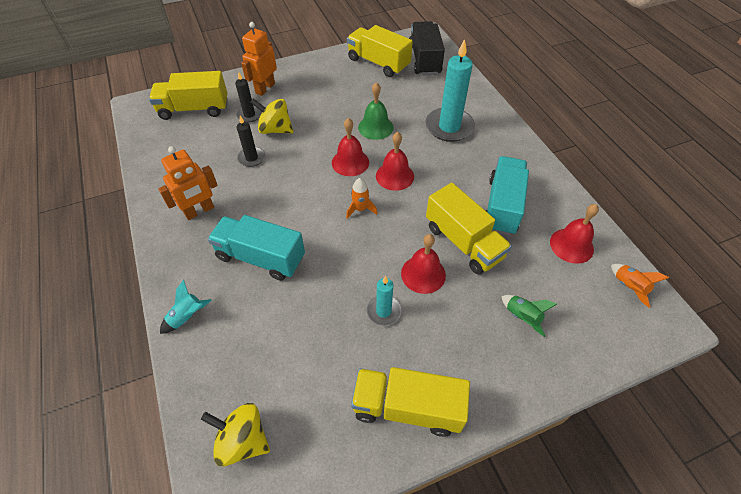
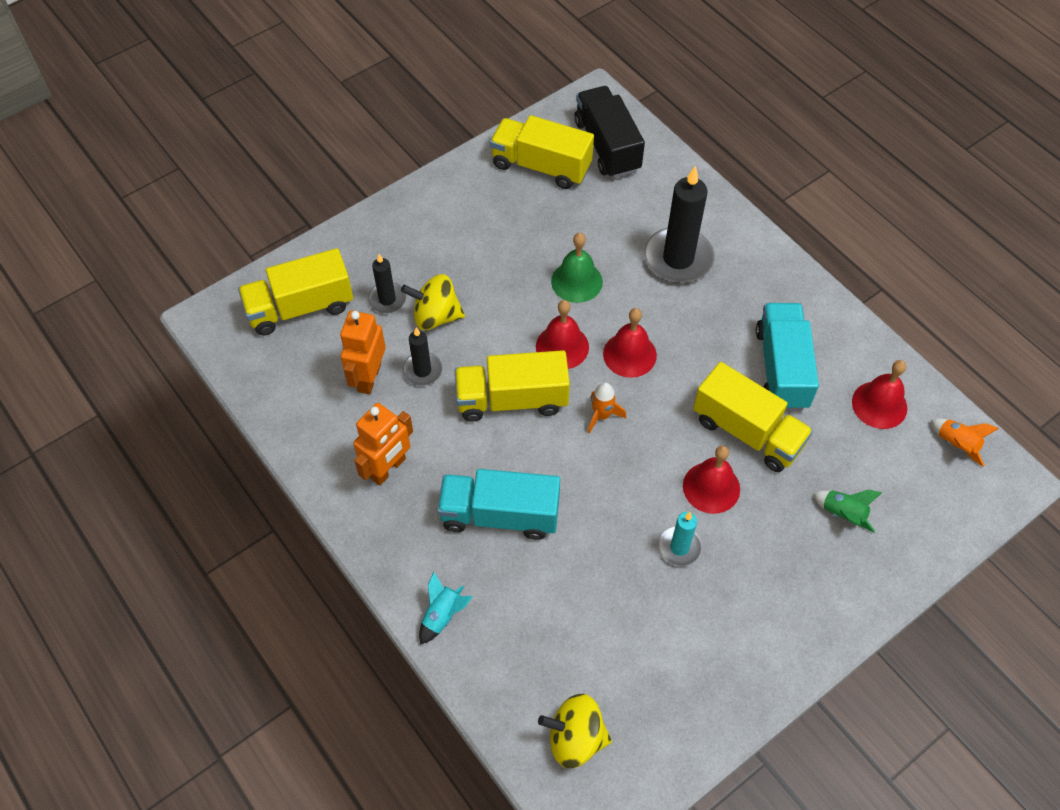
camera: 15 degrees left, 5 degrees up
(265, 88) = (389, 247): orange robot -> orange robot (369, 377)
(407, 407) = (744, 654): yellow truck -> yellow truck (512, 399)
(449, 127) = (678, 258): turquoise candle -> black candle

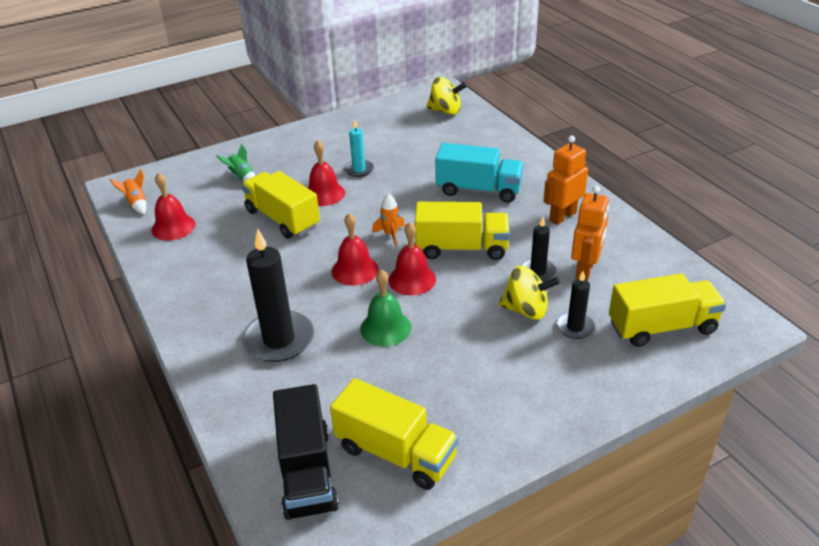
camera: 170 degrees left, 20 degrees down
(442, 615) = (520, 152): turquoise rocket -> none
(781, 368) = (233, 252): turquoise truck -> none

